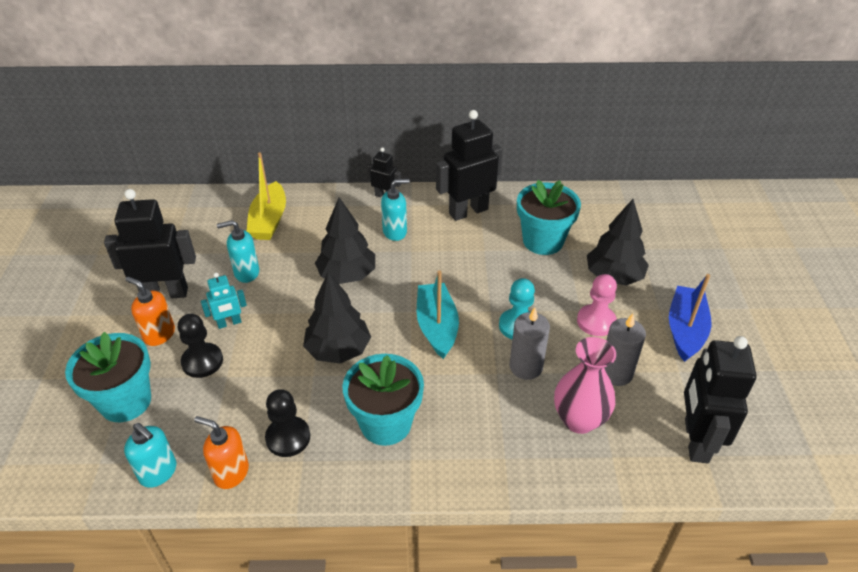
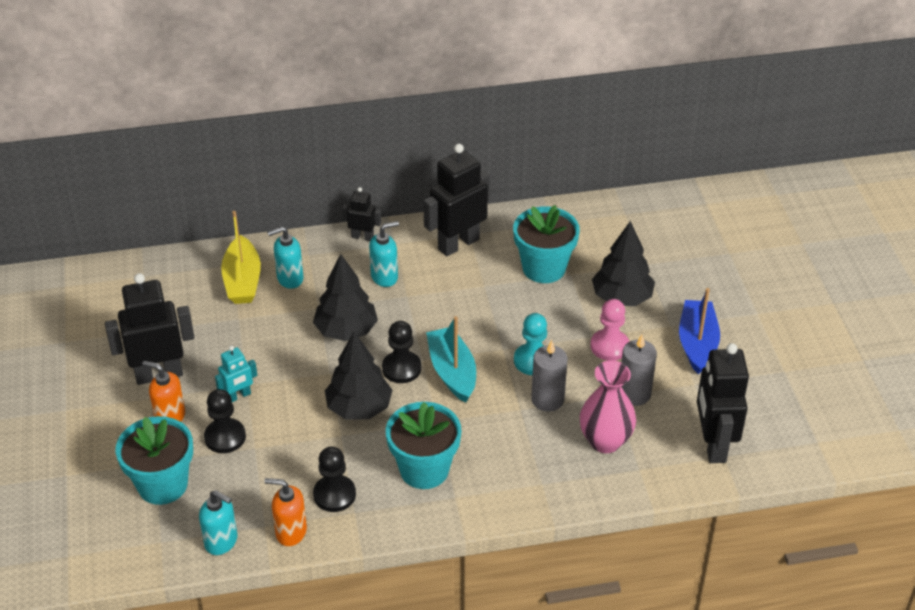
camera: 10 degrees left, 0 degrees up
(246, 273) = (238, 342): turquoise soap dispenser -> turquoise soap dispenser (289, 279)
(389, 317) = (401, 368): none -> black pawn

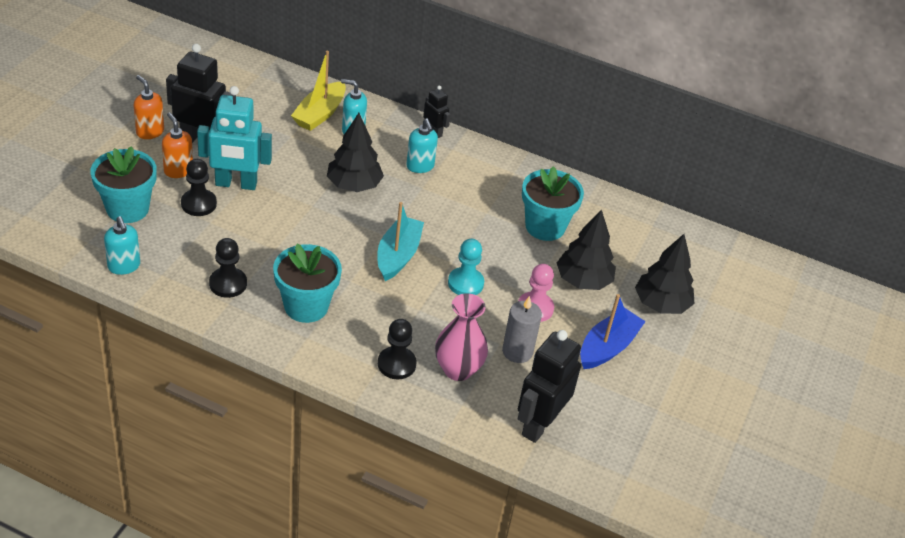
camera: 30 degrees right, 0 degrees up
(238, 396) = (236, 184): turquoise robot -> turquoise robot, size x1.95
(290, 532) = (173, 289): orange soap dispenser -> orange soap dispenser (150, 132)
(359, 408) = (306, 239): black tree -> black tree (661, 304)
(384, 277) = (420, 166): turquoise soap dispenser -> turquoise soap dispenser turned 60 degrees clockwise
(401, 368) = (365, 232): black pawn -> black pawn (396, 364)
(458, 244) = (498, 174): black robot -> none
(547, 399) = (447, 315): grey candle -> none

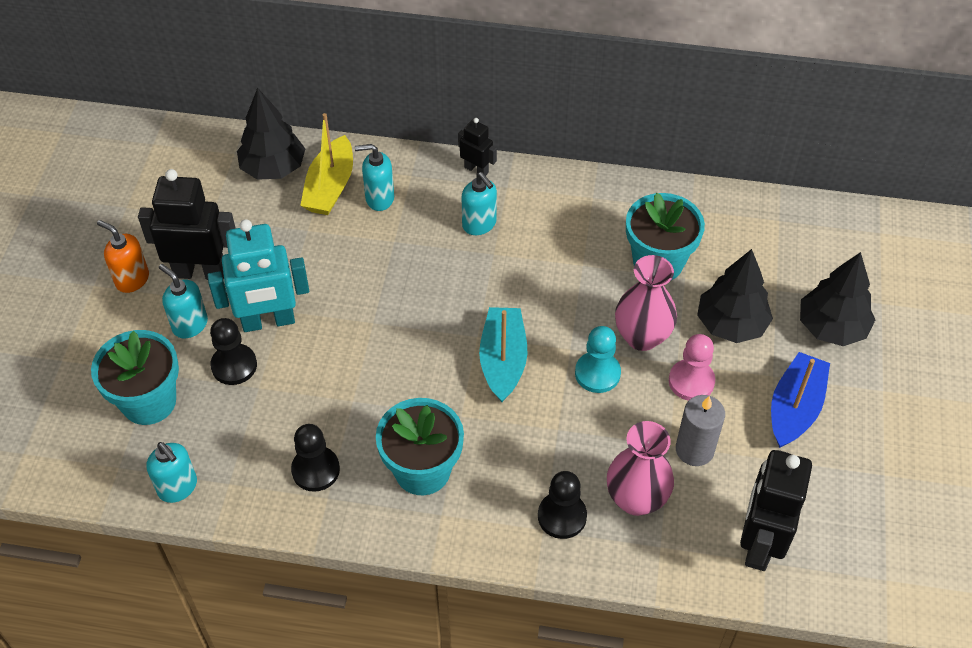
camera: 10 degrees left, 10 degrees up
(178, 170) = (190, 325): orange soap dispenser -> turquoise soap dispenser
(354, 185) = (411, 277): black tree -> black tree (273, 168)
(510, 270) = (642, 337): none -> pink vase

